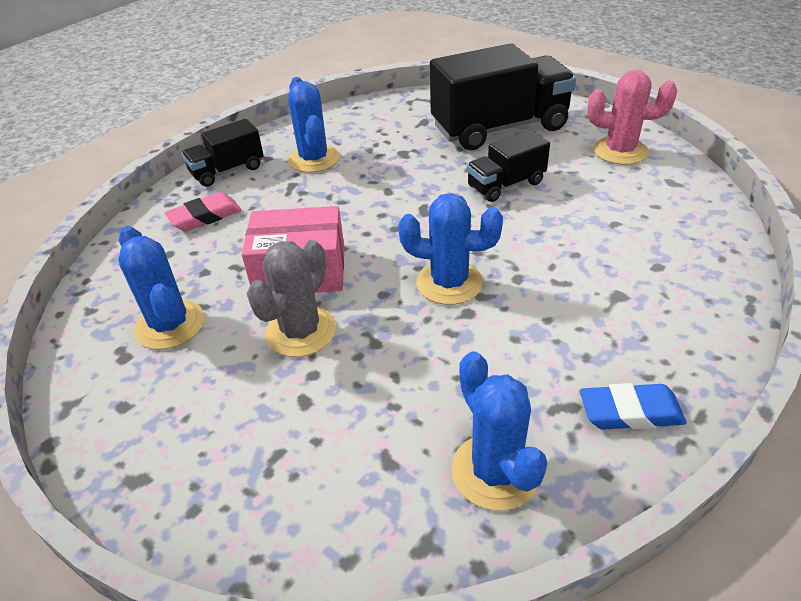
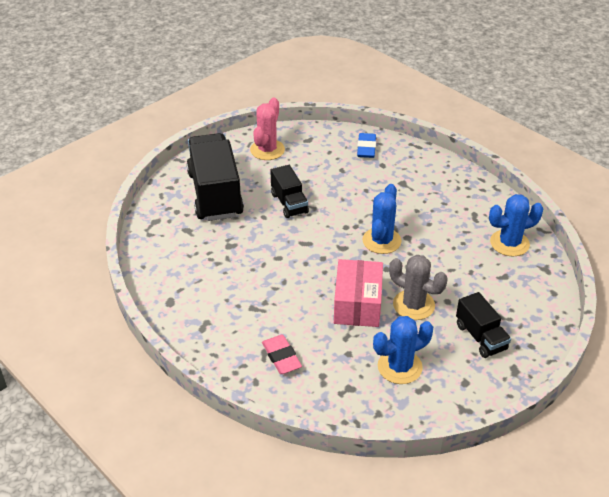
camera: 85 degrees left, 0 degrees up
(227, 171) = (218, 347): black truck -> black truck (480, 337)
(314, 159) = (220, 294): blue cactus -> none
(630, 412) = (478, 198): blue eraser -> blue eraser (366, 148)

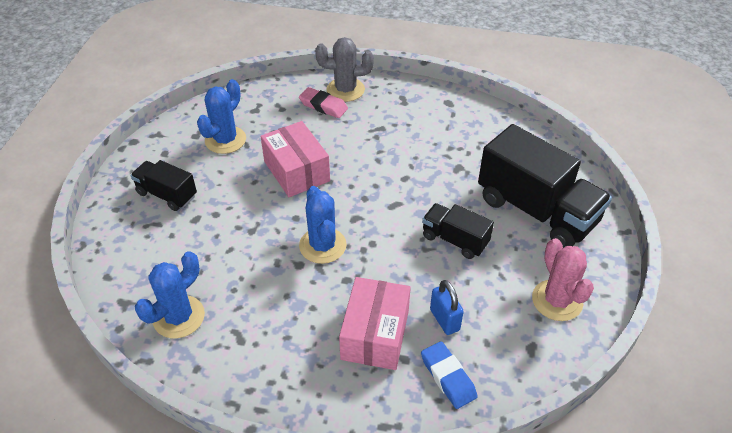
camera: 145 degrees right, 5 degrees up
(342, 170) = (444, 320): none -> blue padlock
(389, 181) = (375, 334): none -> pink box
(413, 305) = (245, 194): grey cactus -> grey cactus (345, 90)

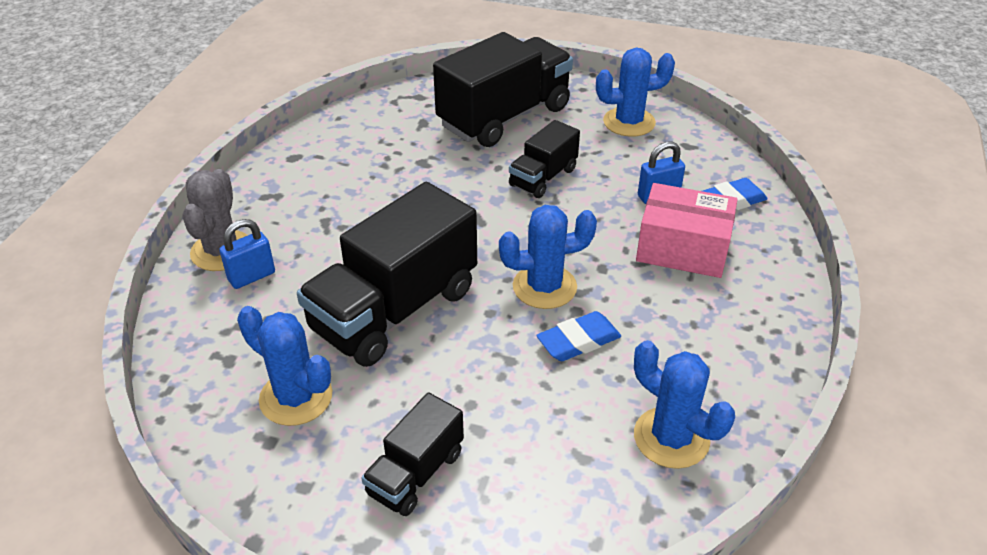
camera: 85 degrees left, 5 degrees down
(268, 266) = (578, 341): none -> blue eraser
(296, 171) = (394, 310): pink box -> black truck
(323, 106) = (252, 276): pink eraser -> blue padlock
(557, 300) = (629, 122): pink cactus -> blue cactus

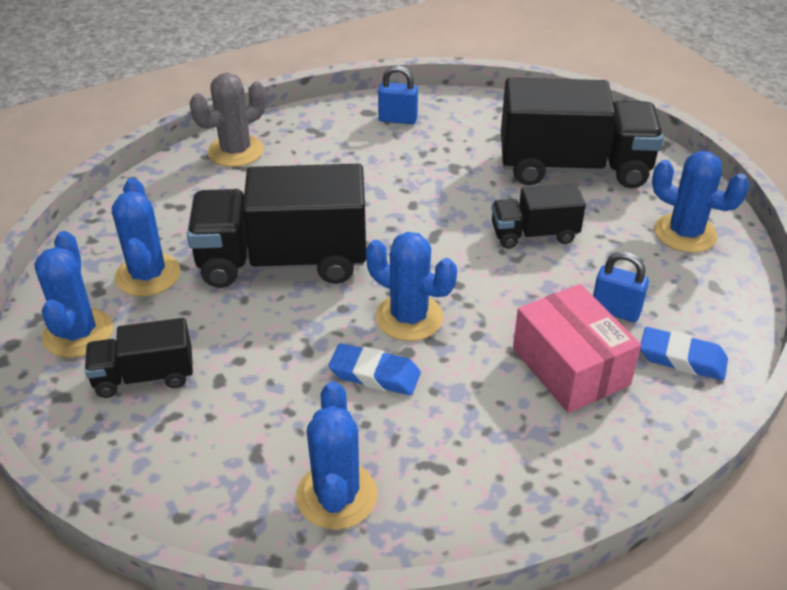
camera: 45 degrees right, 0 degrees up
(252, 276) = (229, 179): blue padlock -> blue padlock (398, 119)
(305, 487) = (78, 333): none -> blue cactus

